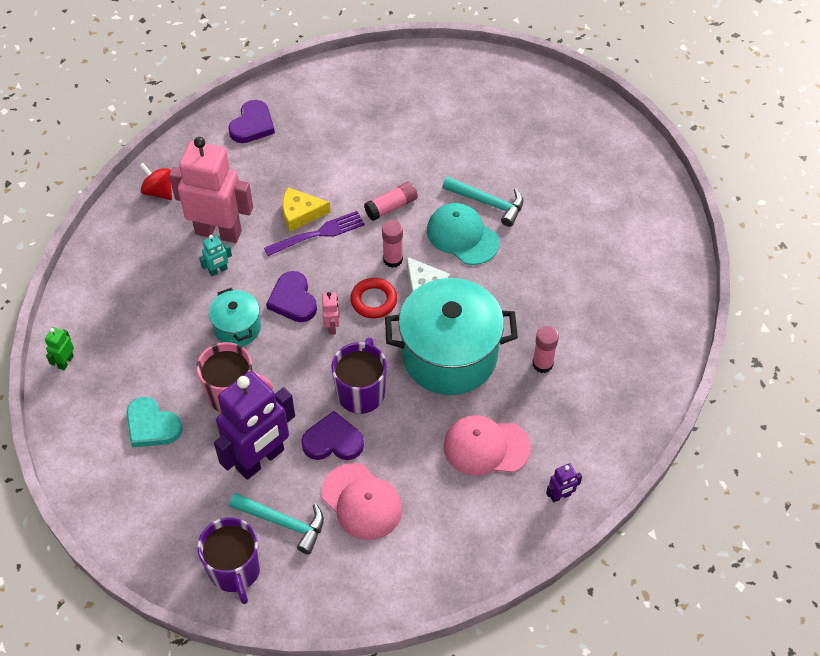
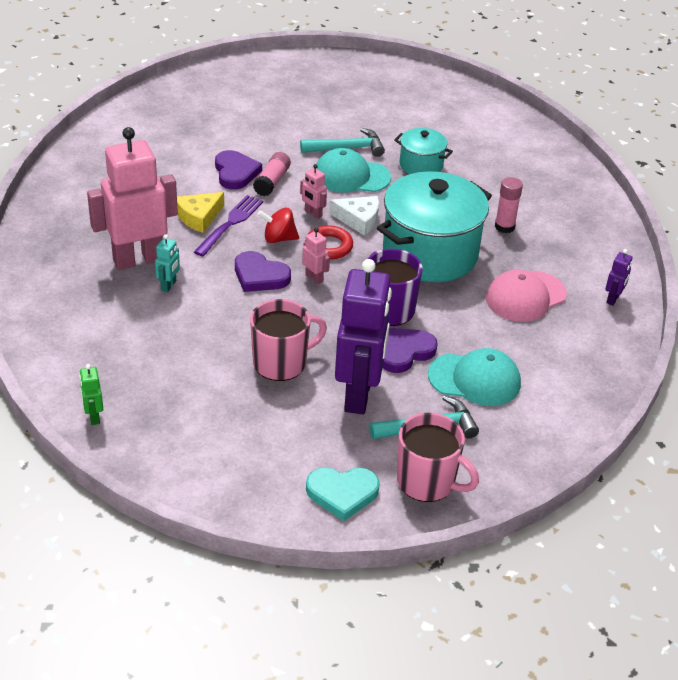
camera: 40 degrees left, 15 degrees down
(152, 425) = (233, 421): turquoise heart -> turquoise heart (342, 493)
(158, 191) = (46, 255): red spinning top -> red spinning top (278, 238)
(235, 570) = (427, 482): purple mug -> pink mug
(237, 328) = (232, 316): turquoise pot -> turquoise pot (421, 165)
(252, 125) = (85, 176): purple heart -> purple heart (235, 173)
(362, 502) = (475, 379): pink cap -> turquoise cap
(393, 259) = (313, 214): pink glue stick -> pink robot

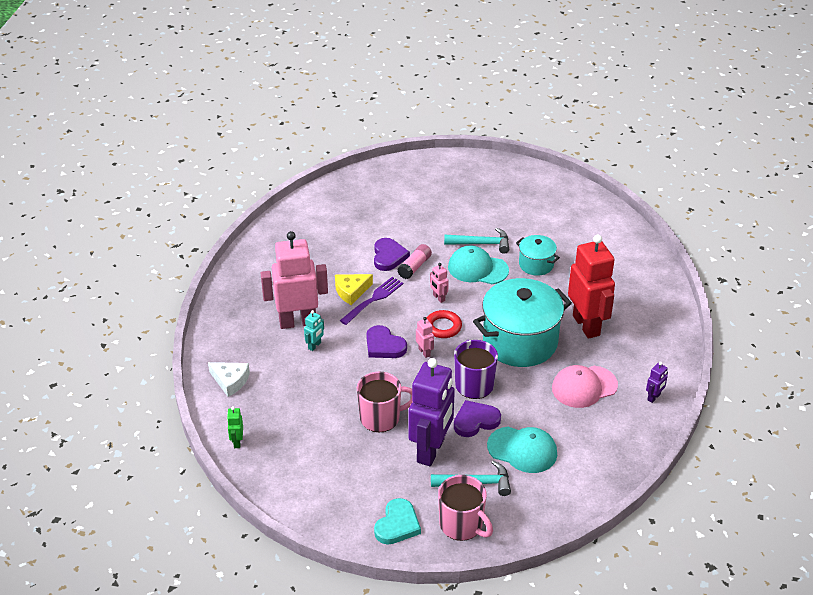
camera: 15 degrees right, 0 degrees up
(278, 238) = (406, 316): red spinning top -> none
(342, 493) = (397, 525): turquoise heart -> turquoise heart turned 75 degrees counterclockwise
(359, 220) = (473, 307): white cheese -> white cheese (230, 381)
(504, 227) = (586, 325): pink glue stick -> red robot

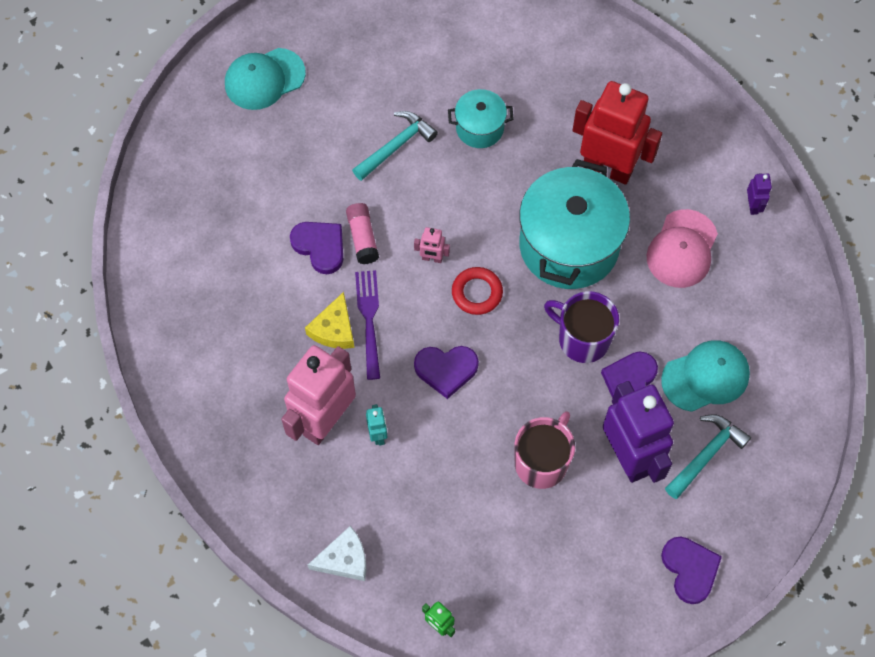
camera: 45 degrees left, 25 degrees up
(397, 525) = (690, 569): turquoise heart -> purple heart
(424, 352) = (494, 342): pink robot -> none
(462, 525) = (743, 513): pink mug -> none
(477, 268) = (428, 184): turquoise cap -> turquoise cap (264, 79)

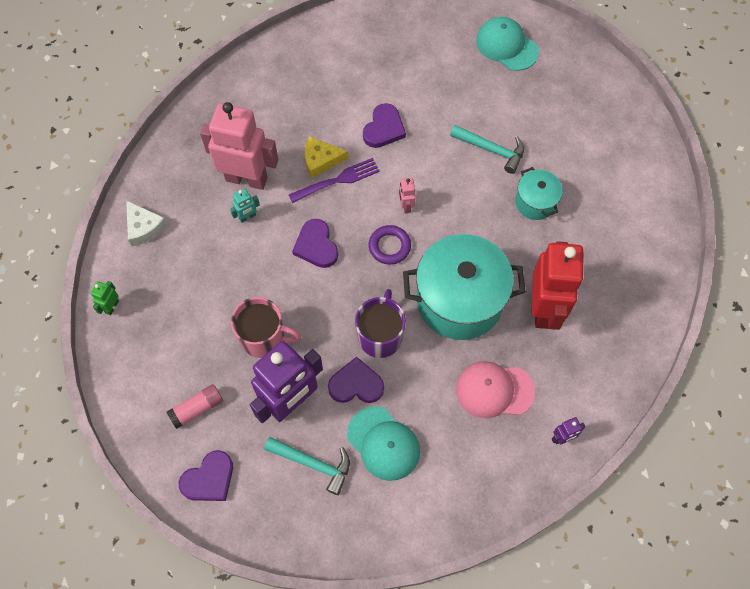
camera: 70 degrees right, 0 degrees up
(363, 238) = (403, 154): pink glue stick -> pink glue stick (197, 409)
(477, 293) = (389, 246): red ring -> purple ring

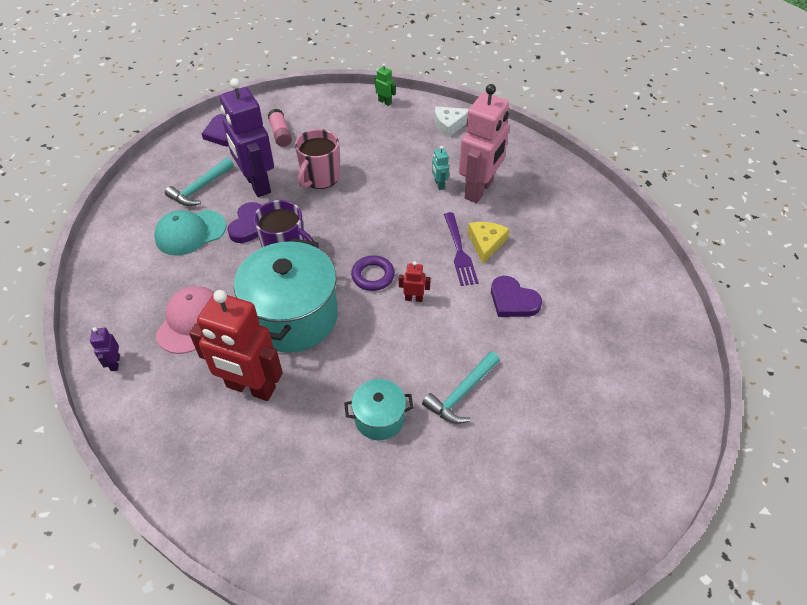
camera: 105 degrees right, 15 degrees down
(316, 246) = (393, 224): purple heart -> none
(406, 206) = (414, 298): pink robot -> red robot
(506, 46) = (616, 455): turquoise cap -> none

